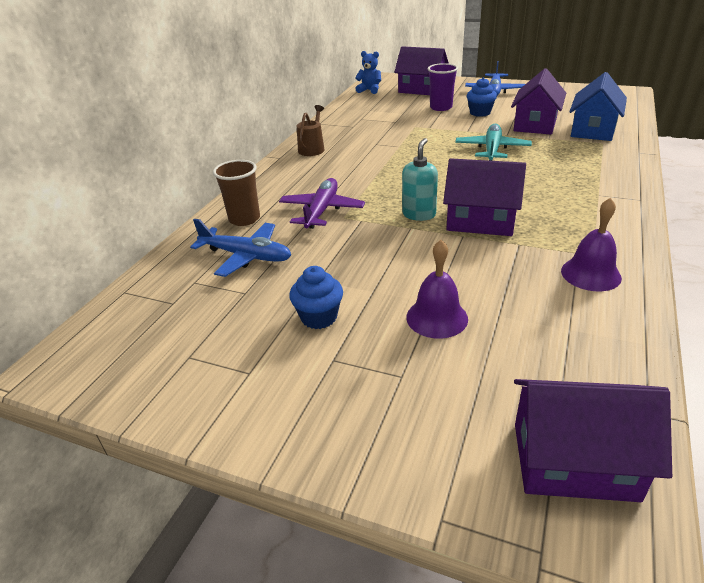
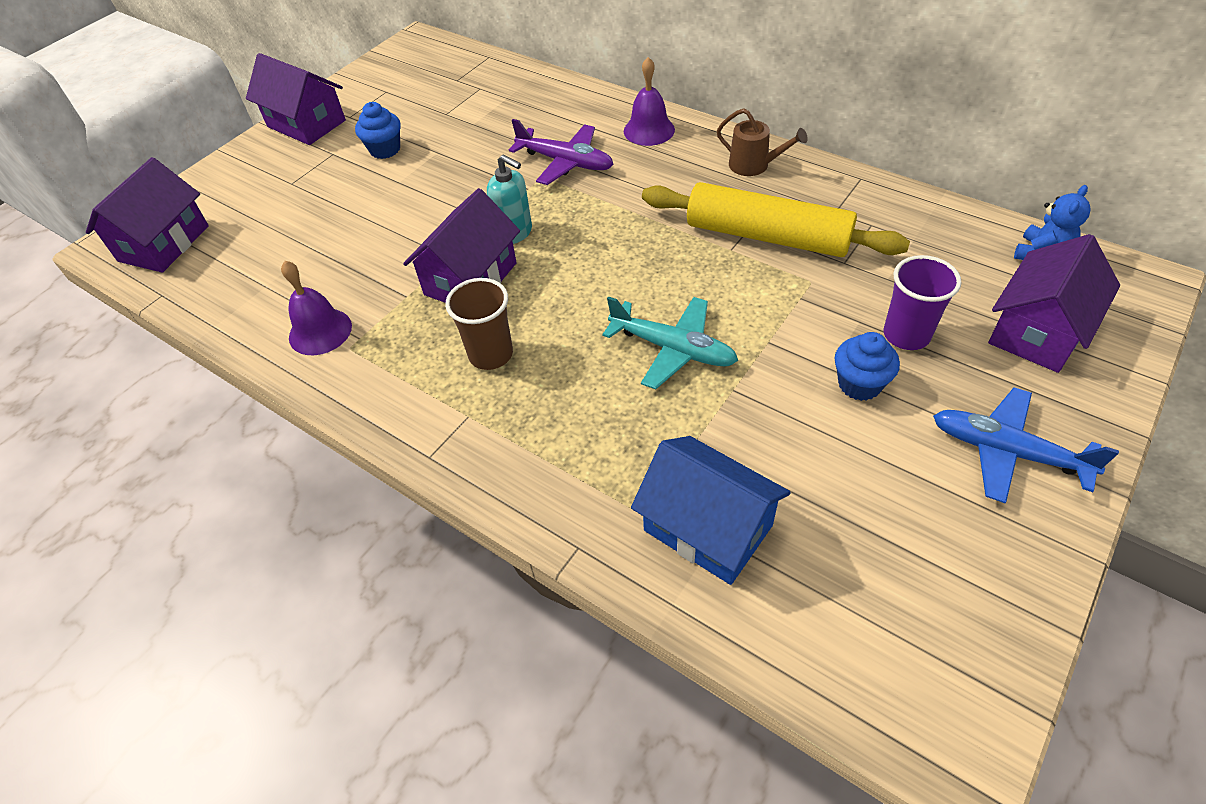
camera: 105 degrees right, 15 degrees up
(244, 219) = (577, 111): brown cup -> brown cup (491, 354)
(246, 256) = (503, 113): blue plane -> none
(382, 139) = (767, 236): none -> yellow rolling pin
(437, 317) = (337, 212): purple bell -> purple bell (649, 130)
(535, 124) = (769, 447): purple house -> purple house (306, 124)

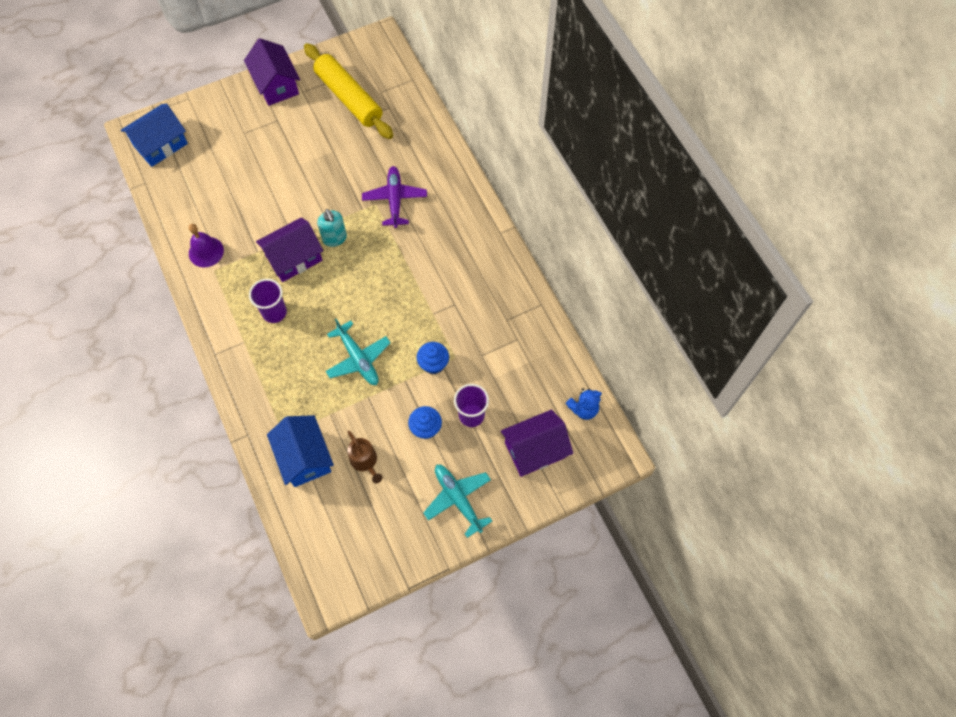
camera: 25 degrees right, 15 degrees up
(164, 243) = (160, 144): purple house -> blue house
(385, 149) = (306, 133): blue cupcake -> blue cupcake (433, 364)
(491, 354) = (274, 312): brown cup -> purple cup
(565, 162) = (395, 200): purple plane -> purple plane turned 150 degrees counterclockwise
(649, 130) = (458, 200): purple bell -> none
(754, 165) = (492, 261): brown watering can -> brown watering can (365, 461)
(767, 236) = (458, 315): yellow rolling pin -> yellow rolling pin (349, 98)
(1007, 452) = (458, 499): blue plane -> turquoise plane

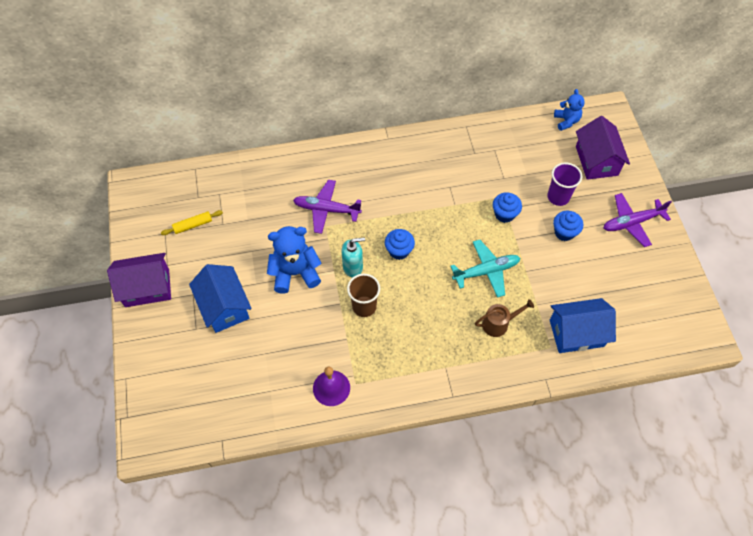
camera: 75 degrees left, 5 degrees down
(160, 144) = (176, 416): blue house -> blue house (224, 307)
(274, 312) = (420, 334): purple cup -> none
(294, 258) = (364, 306): purple house -> brown cup
(317, 192) = (295, 273): none -> blue teddy bear
(349, 98) = (193, 225): yellow rolling pin -> yellow rolling pin, size x0.43
(363, 274) = (399, 251): none -> blue cupcake
(365, 461) = (587, 285): brown watering can -> brown watering can (498, 324)
(458, 499) = (632, 222): turquoise plane -> purple plane

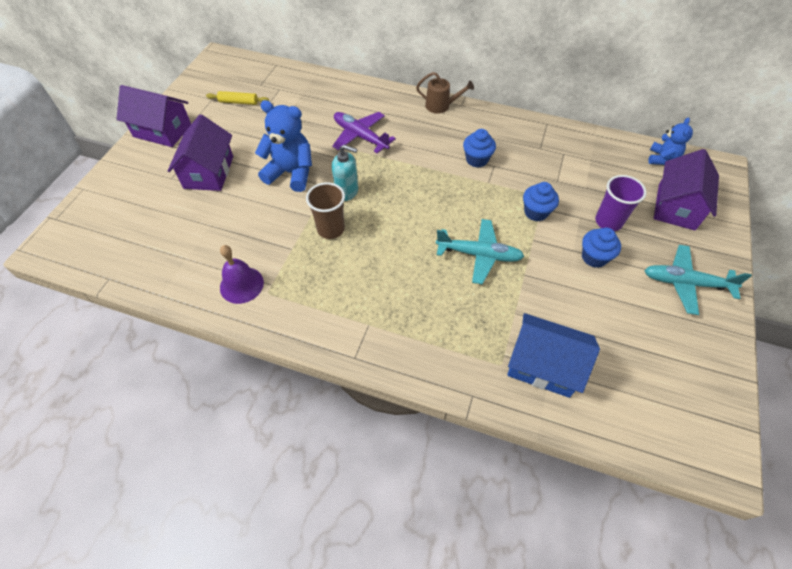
camera: 30 degrees right, 5 degrees down
(224, 307) = (209, 172): blue house -> purple house
(399, 251) = (402, 197): blue cupcake -> blue cupcake (477, 160)
(498, 324) = (457, 311): brown watering can -> brown watering can (441, 106)
(632, 222) = (686, 283): purple plane -> turquoise plane

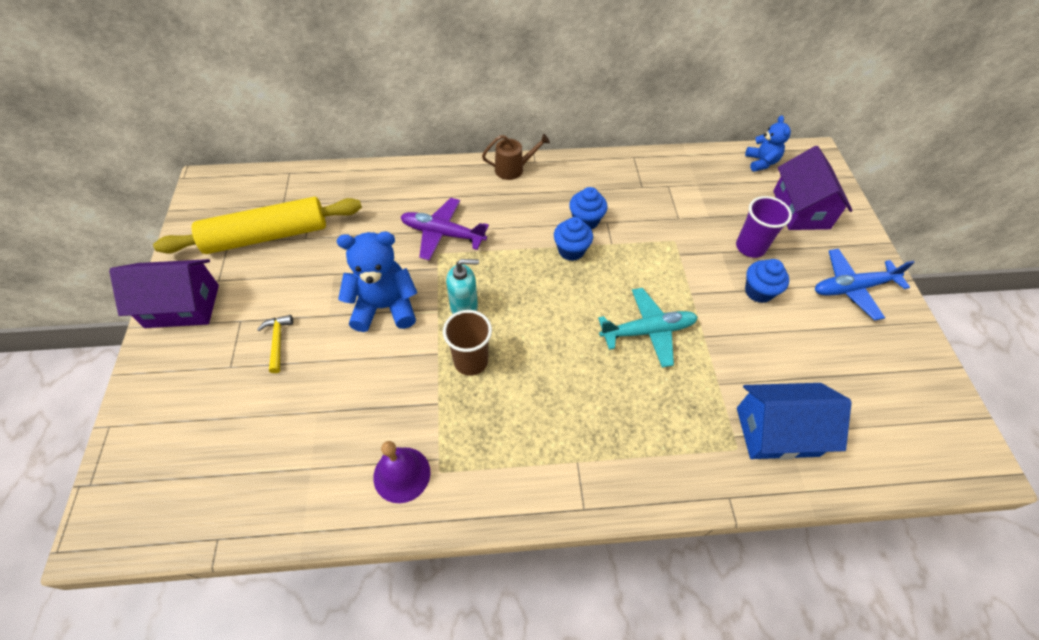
camera: 25 degrees left, 0 degrees up
(209, 172) = (278, 341): purple house -> yellow hammer
(238, 102) = (267, 236): yellow rolling pin -> yellow rolling pin, size x2.34
(536, 212) = (677, 261): blue cupcake -> blue cupcake (571, 250)
(686, 283) = (852, 288): turquoise plane -> blue plane

